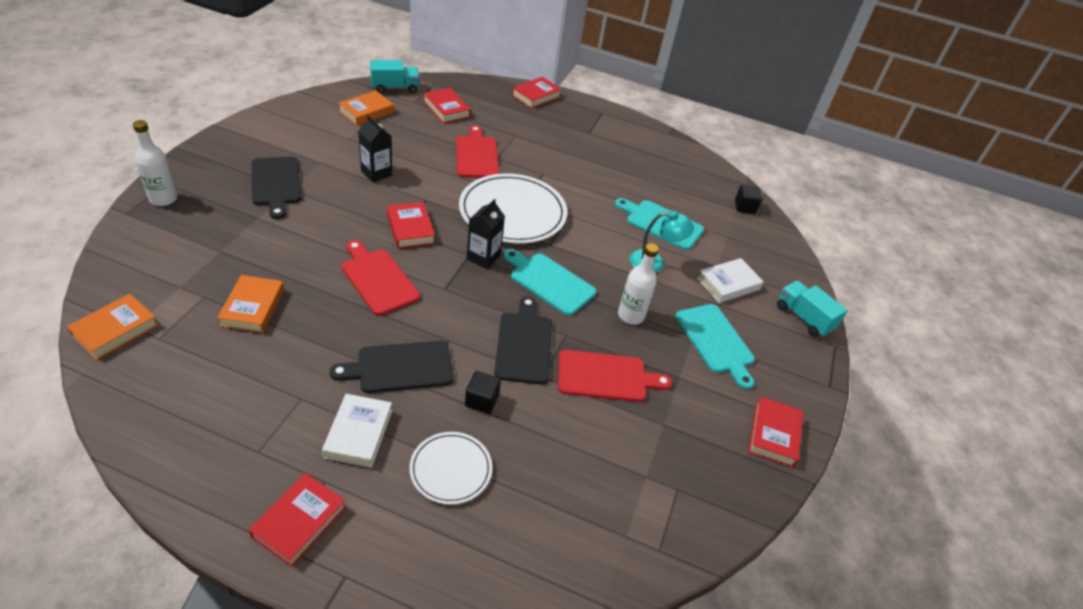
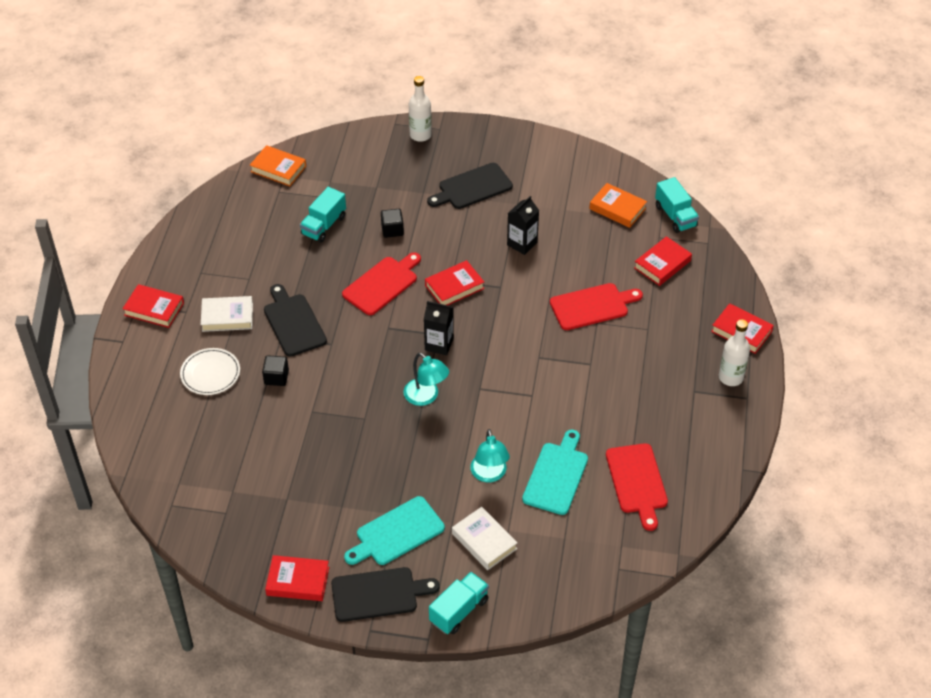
camera: 85 degrees right, 5 degrees up
(253, 308) = (324, 225): orange book -> turquoise truck
(512, 212) = (514, 352): white plate -> none
(524, 344) = (343, 392): black cutting board -> black cutting board (378, 594)
(549, 282) = (426, 397): turquoise cutting board -> turquoise lamp
(606, 376) = (326, 453): red cutting board -> red cutting board (637, 481)
(631, 315) = (406, 463): white bottle -> white bottle (730, 377)
(745, 207) = (628, 554): black cube -> black cube (392, 230)

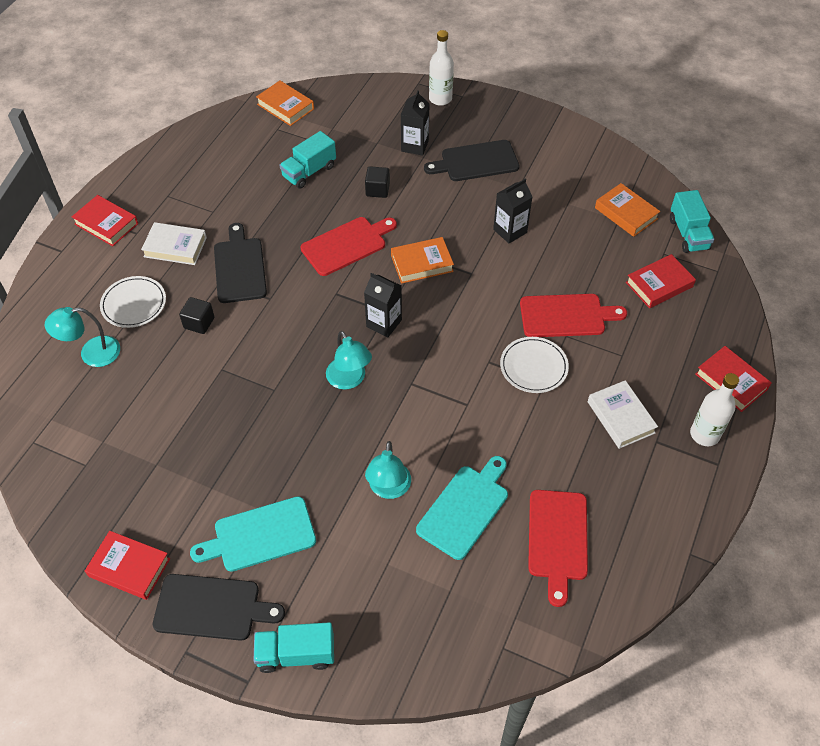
camera: 15 degrees right, 5 degrees up
(191, 423) = (91, 353): none -> turquoise lamp
(412, 183) = (414, 146): none -> black carton
(454, 287) = (422, 263): red book -> orange book
(459, 611) = (296, 654): turquoise truck -> turquoise truck turned 150 degrees counterclockwise
(484, 541) = (355, 571): white book -> white book (620, 417)
(577, 353) = (533, 367): none -> white plate

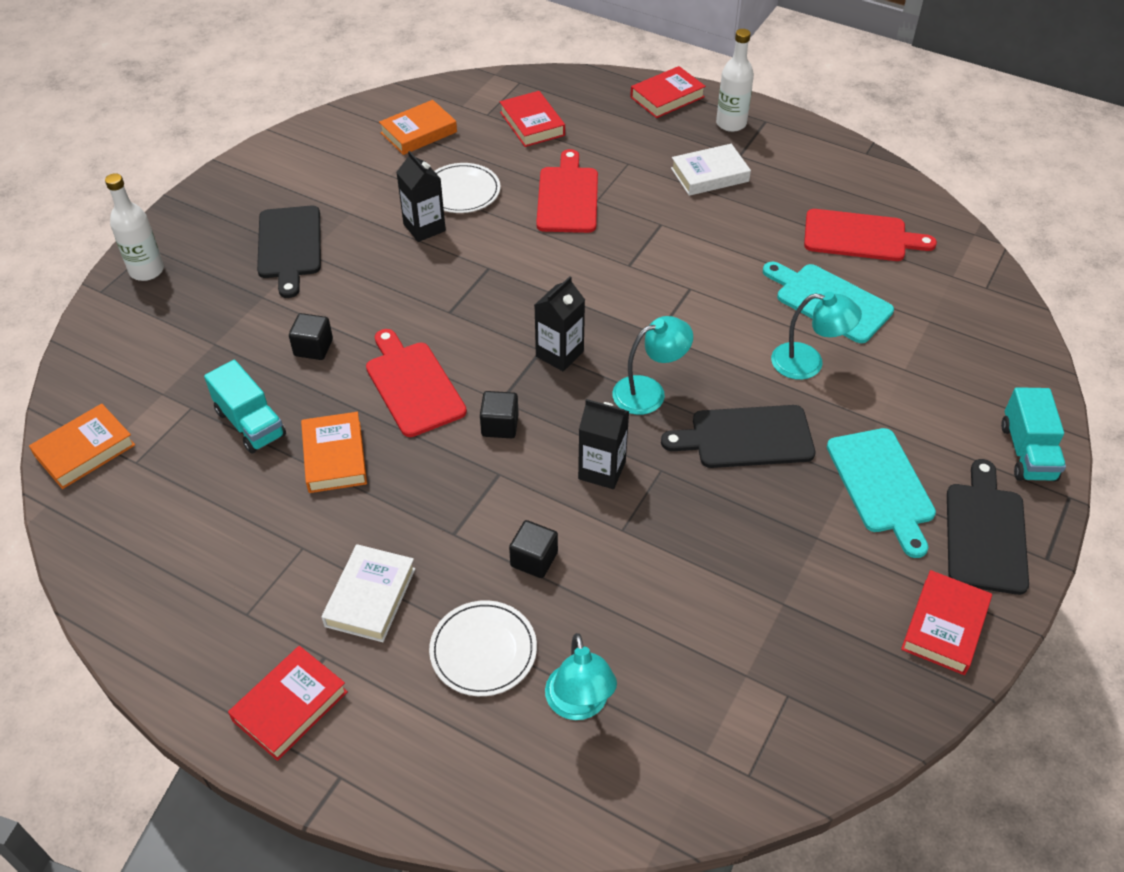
camera: 85 degrees left, 5 degrees down
(239, 267) = (431, 510): black cutting board -> black cutting board (746, 437)
(312, 295) = (500, 425): none -> black cube
(414, 146) = (236, 304): black carton -> black carton (602, 470)
(422, 263) = (463, 311): orange book -> orange book (334, 457)
(533, 367) = (639, 230): white plate -> white plate (462, 191)
(688, 234) = (462, 93): turquoise truck -> none

